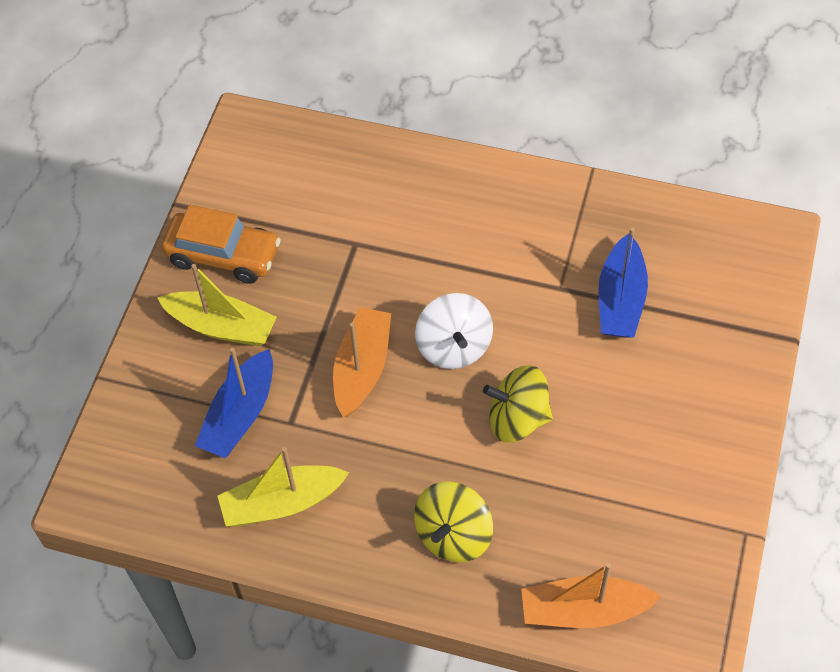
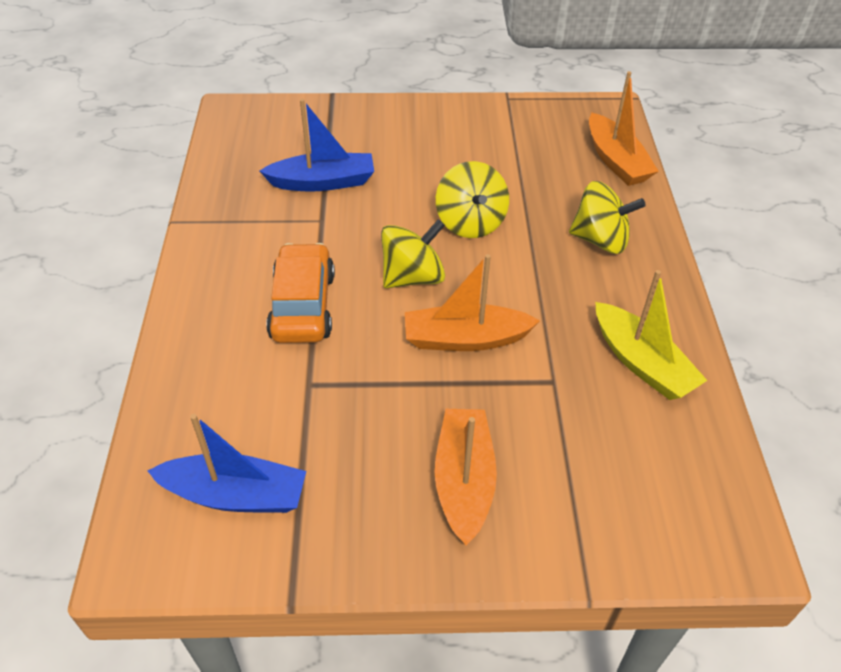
camera: 110 degrees left, 10 degrees down
(221, 326) = (464, 481): yellow boat -> orange boat
(223, 255) = (361, 513): orange car -> orange car (303, 306)
(240, 415) = (566, 427): blue boat -> blue boat (235, 495)
(454, 347) = (413, 277): white spinning top -> yellow spinning top

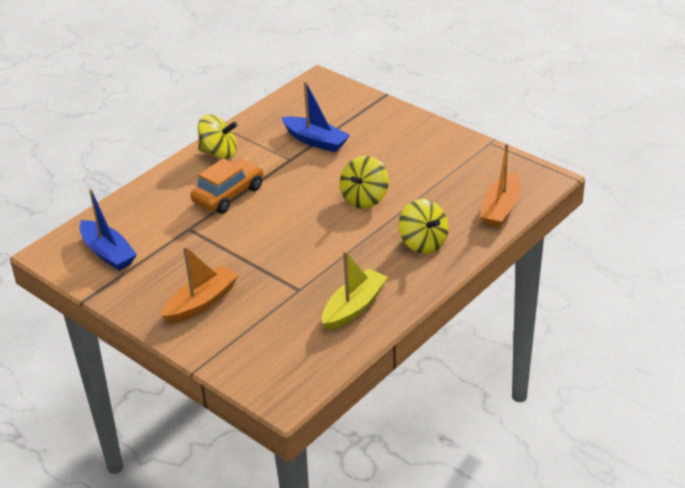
camera: 45 degrees right, 10 degrees down
(413, 277) = (297, 209): yellow spinning top -> yellow spinning top (219, 153)
(465, 339) = (283, 249): orange boat -> none
(642, 363) = (354, 307): yellow boat -> yellow boat turned 150 degrees counterclockwise

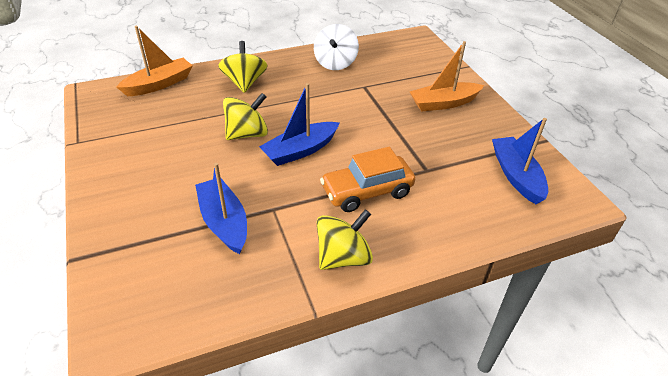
camera: 155 degrees left, 5 degrees up
(219, 153) = (343, 257): yellow spinning top -> yellow spinning top turned 105 degrees clockwise
(306, 203) = (300, 150): none -> blue boat
(354, 307) = (335, 63): yellow boat -> white spinning top

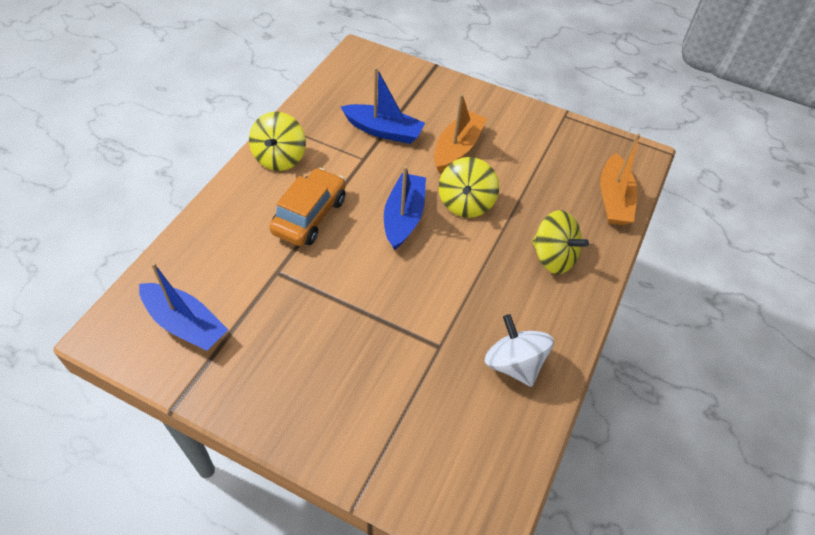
camera: 135 degrees right, 10 degrees up
(443, 103) = (328, 386): orange boat -> orange boat (457, 148)

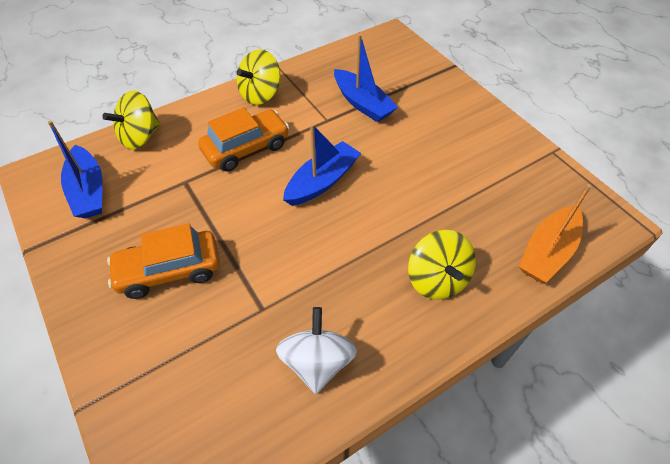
camera: 35 degrees right, 0 degrees up
(333, 356) = (169, 270): none -> orange car
(457, 148) = (418, 142): orange boat -> none
(465, 203) = (388, 192): yellow spinning top -> yellow spinning top (140, 137)

